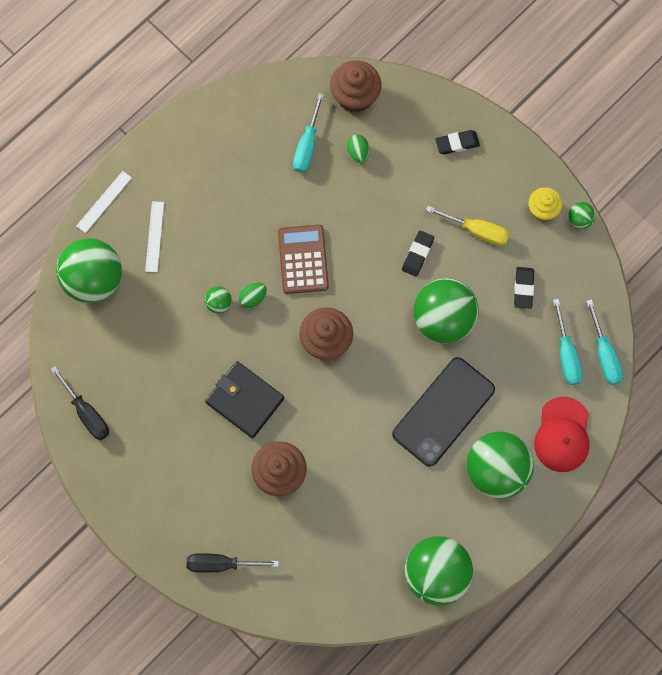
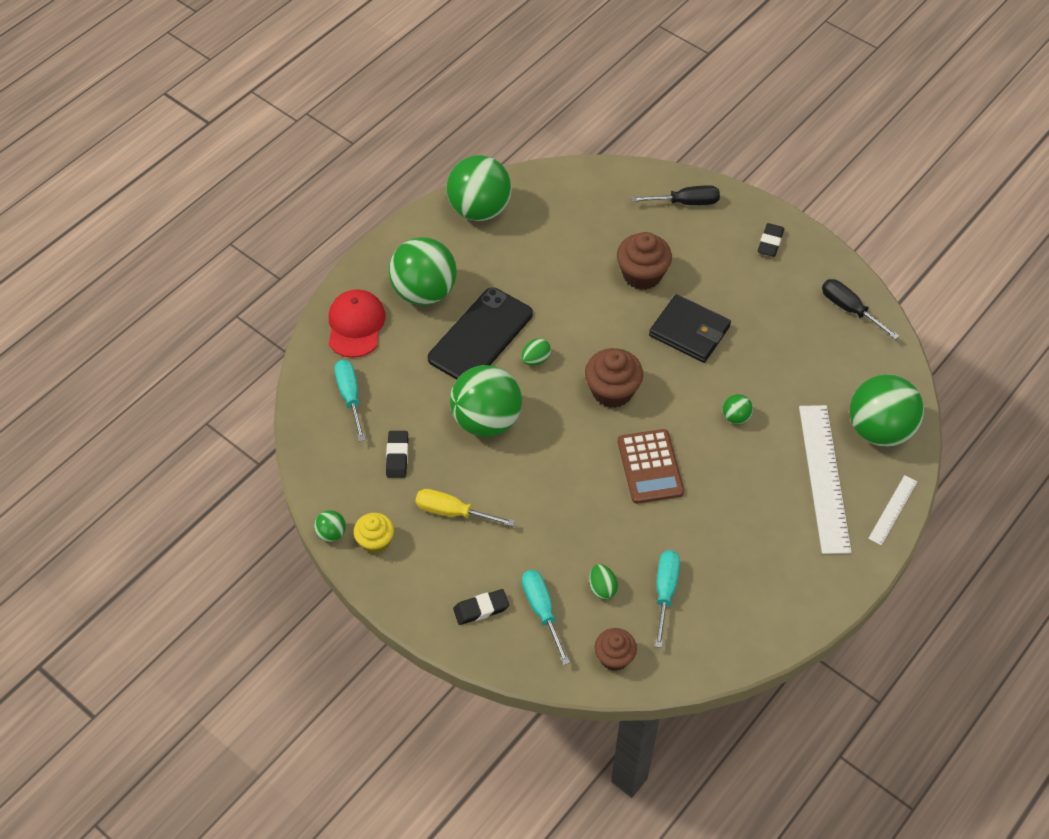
camera: 175 degrees right, 20 degrees down
(154, 236) = (824, 477): white ruler -> white ruler, size x2.02
(253, 298) = (699, 425): green egg -> green egg (535, 359)
(355, 96) = (614, 657): brown cupcake -> brown cupcake, size x0.65
(417, 254) = (520, 482): black eraser -> black eraser (770, 242)
(604, 354) = (309, 400): turquoise screwdriver -> turquoise screwdriver (542, 611)

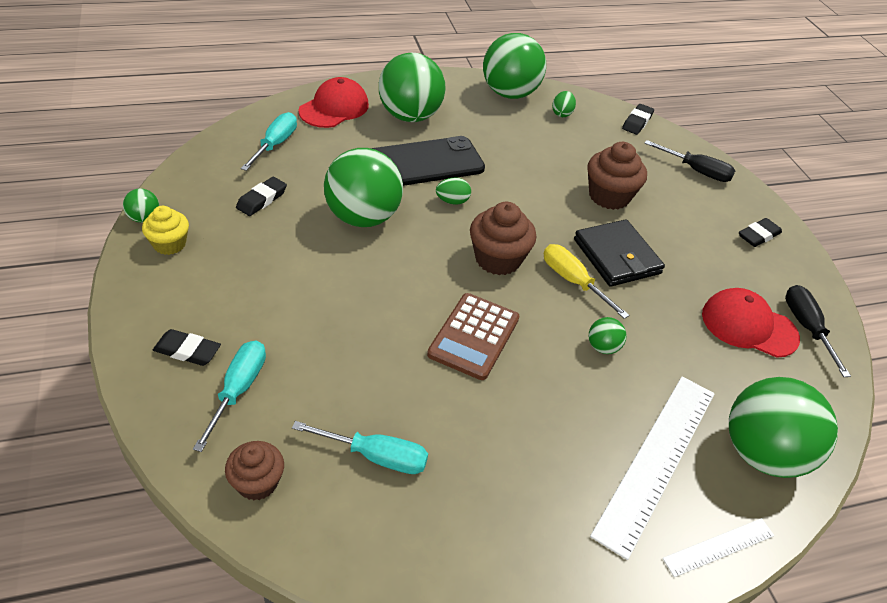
camera: 30 degrees right, 10 degrees down
(453, 512) = (257, 263): yellow screwdriver -> yellow screwdriver (573, 281)
(602, 588) = (317, 409): green egg -> green egg (562, 113)
(604, 175) = (637, 122): none -> black eraser
(665, 592) = (375, 456): turquoise screwdriver -> turquoise screwdriver turned 60 degrees clockwise
(813, 333) = (748, 326): none -> red cap

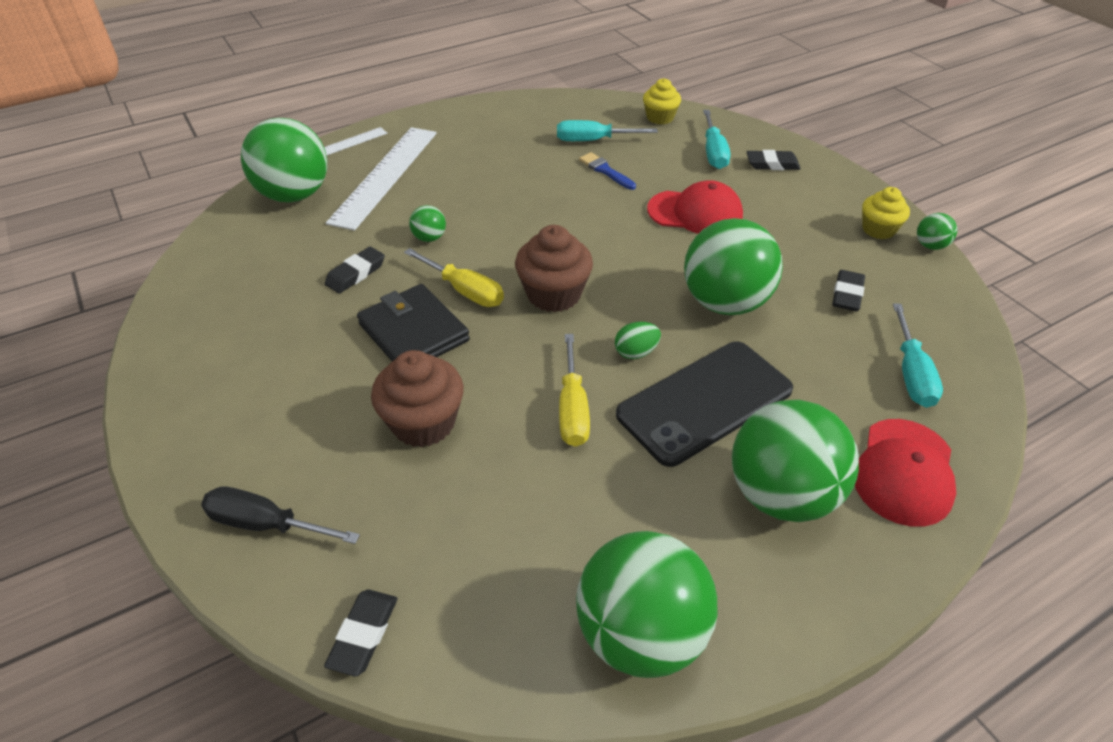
camera: 170 degrees right, 0 degrees up
(257, 482) = (660, 117): brown cupcake -> yellow cupcake
(387, 394) = (605, 171): none -> blue brush
(474, 336) = (552, 220): brown calculator -> none
(510, 180) = (572, 408): none -> yellow screwdriver
(562, 113) = (522, 604): green egg -> none
(748, 326) = (267, 290): red cap -> red cap (695, 213)
(758, 235) = (203, 416): black eraser -> black eraser (356, 274)
(806, 328) = (197, 304): black screwdriver -> none

